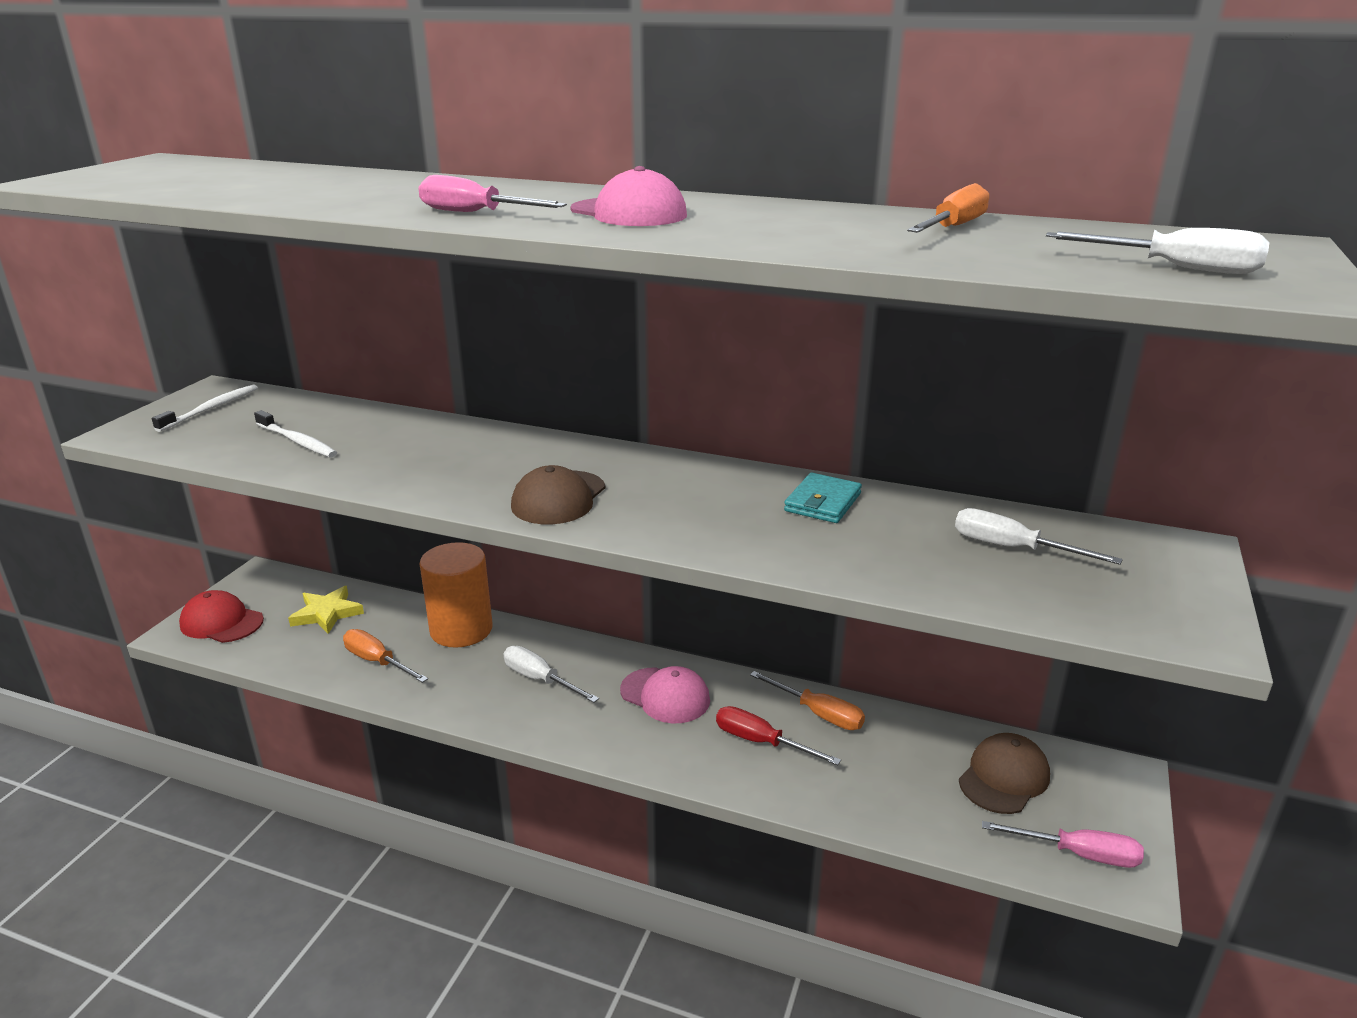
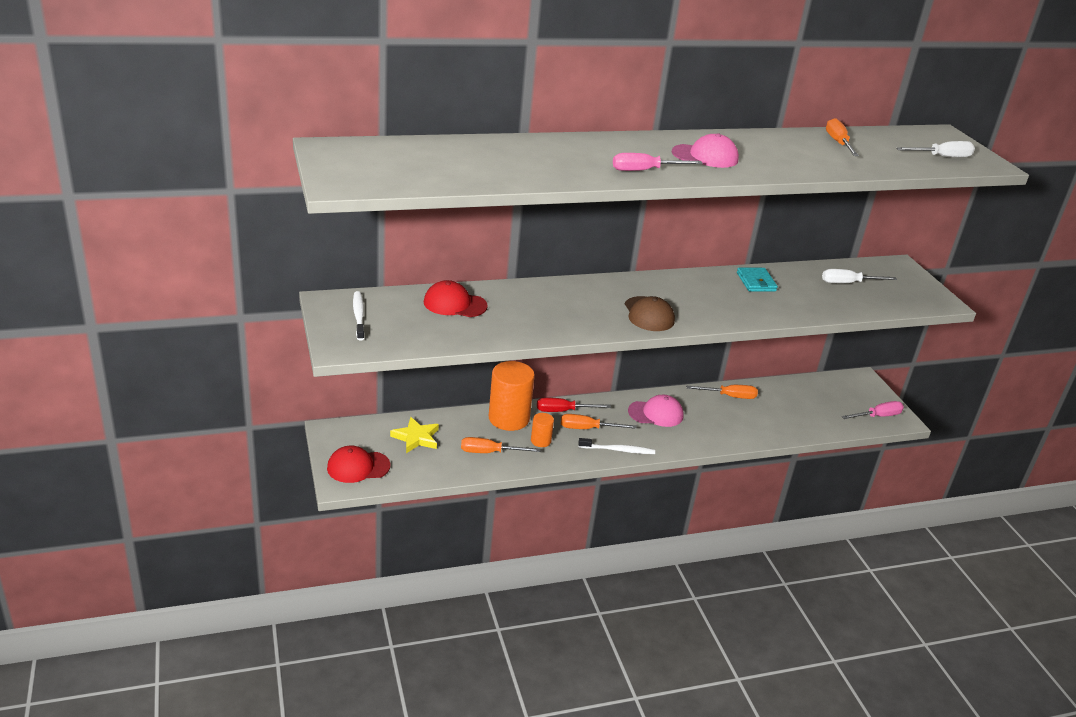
camera: 40 degrees left, 5 degrees up
(297, 441) = (458, 322): white toothbrush -> white toothbrush (618, 450)
(334, 423) = (455, 304): none -> red cap
(457, 672) = (540, 441): none -> orange cylinder
(540, 679) = (587, 429): white screwdriver -> orange screwdriver
(761, 742) = (722, 418): red screwdriver -> red screwdriver (563, 411)
(1004, 777) = (825, 396): brown cap -> none

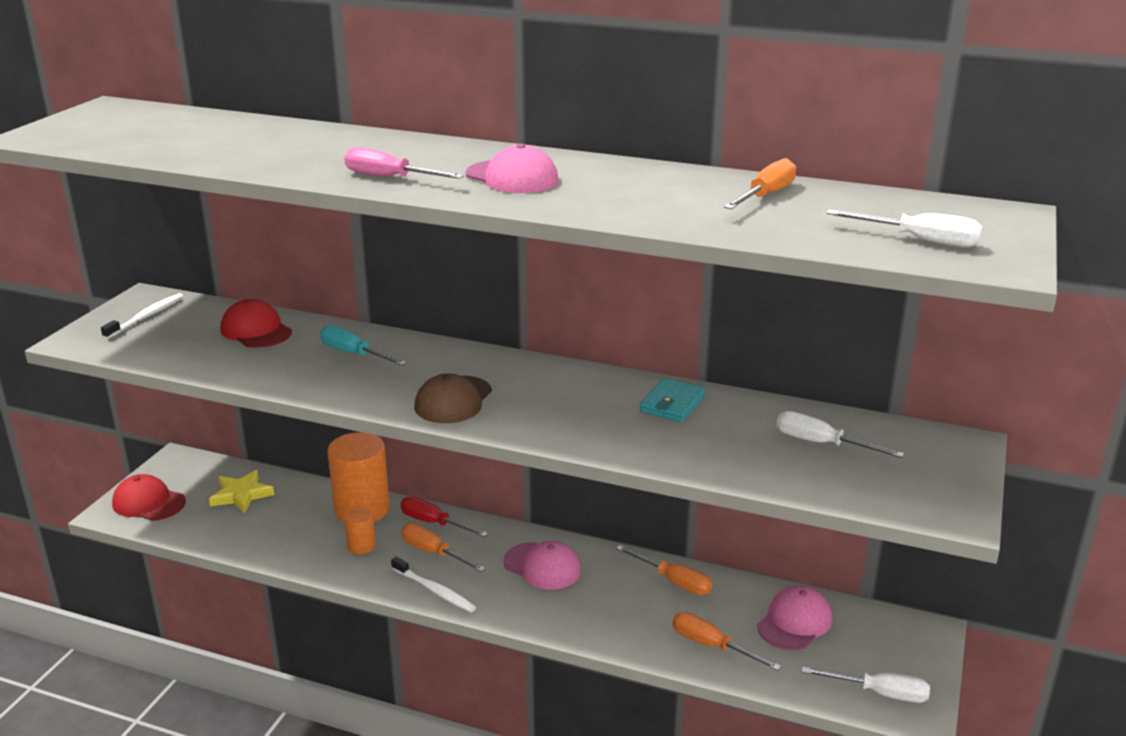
camera: 40 degrees right, 5 degrees down
(489, 452) = (290, 537): orange screwdriver -> orange screwdriver (711, 646)
(544, 302) = (354, 354): none -> turquoise screwdriver
(806, 396) = (794, 622): none -> pink cap
(877, 416) = (879, 693): pink screwdriver -> white screwdriver

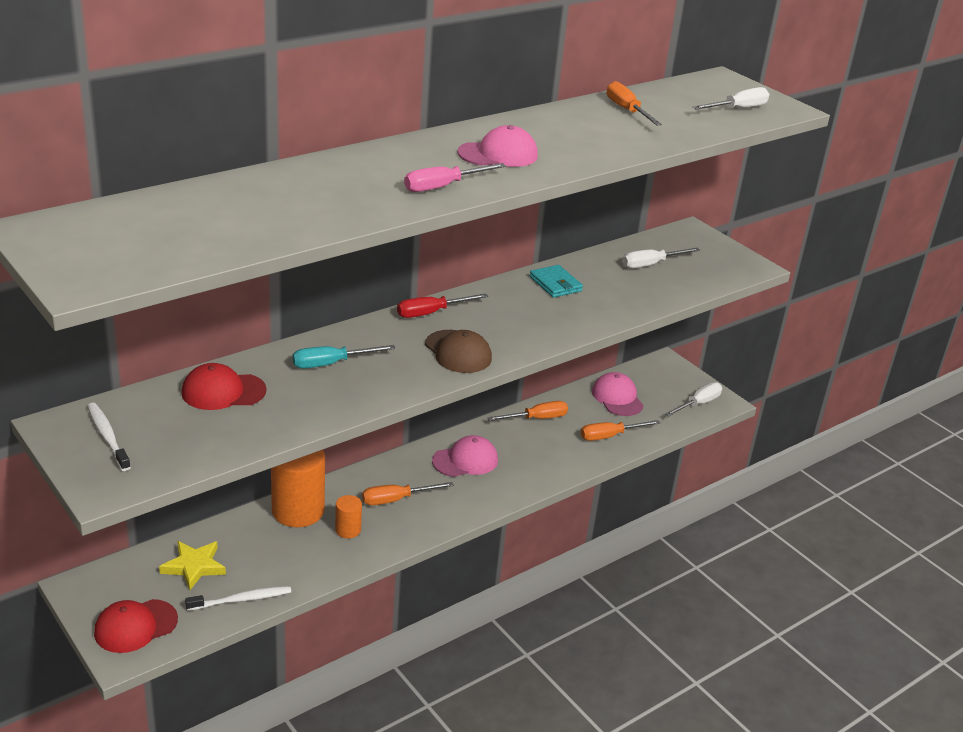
camera: 60 degrees left, 5 degrees up
(434, 523) = (358, 484): red screwdriver -> red screwdriver (431, 313)
(434, 590) = (442, 518): white toothbrush -> white toothbrush (241, 600)

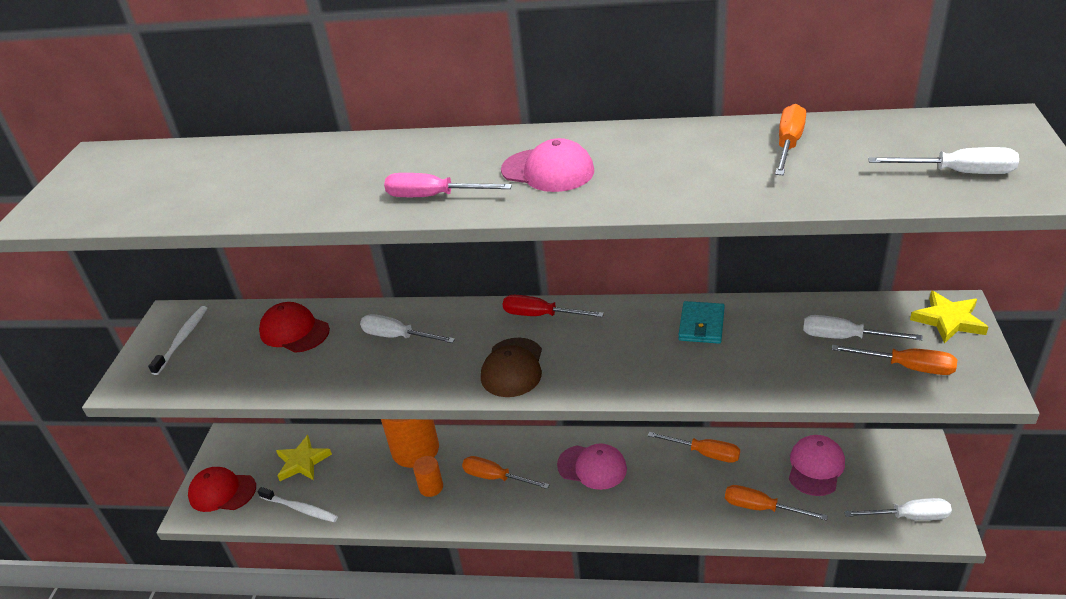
camera: 50 degrees right, 5 degrees up
(331, 364) = (397, 337): turquoise screwdriver -> white screwdriver
(695, 238) = (948, 320): none -> yellow star
(703, 270) = (907, 367): none -> orange screwdriver

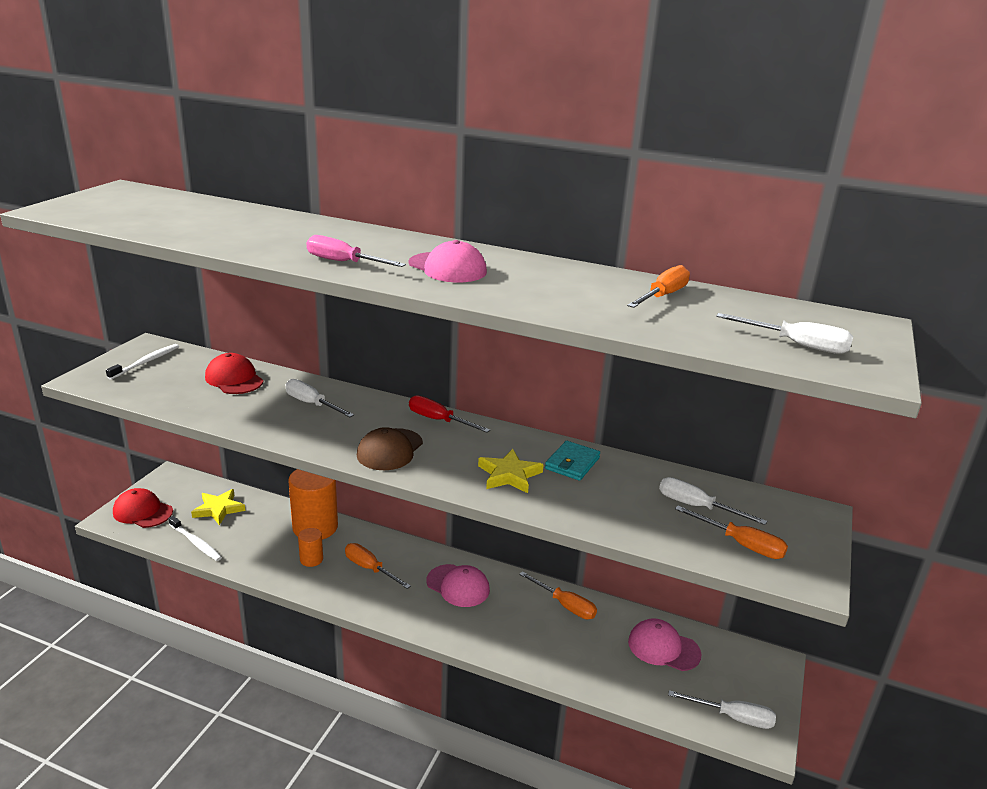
camera: 10 degrees right, 10 degrees down
(761, 508) = (594, 665): orange screwdriver -> none
(815, 467) = (663, 648): pink cap -> pink cap turned 105 degrees counterclockwise
(948, 320) = (804, 520): yellow star -> yellow star (509, 475)

